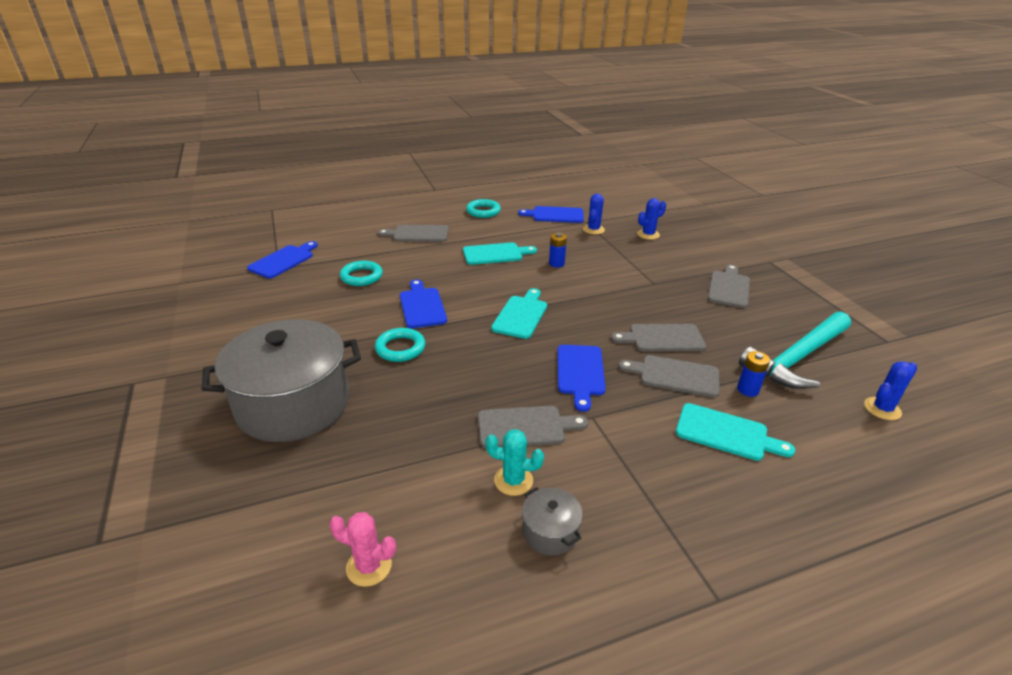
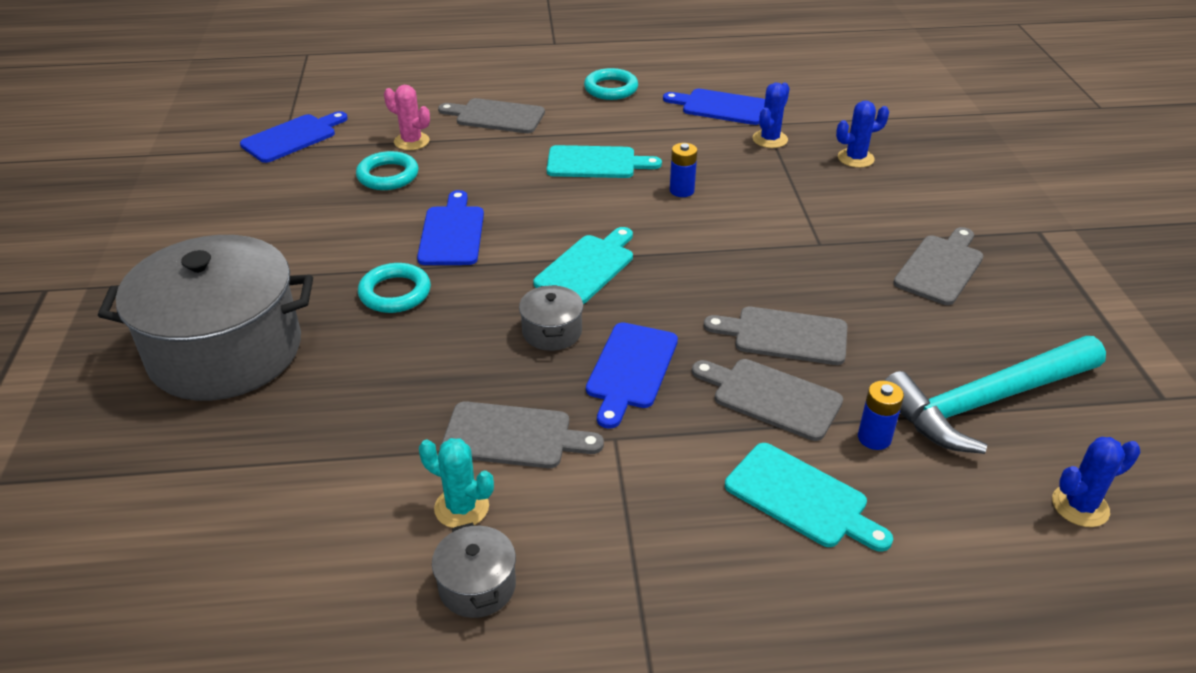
camera: 15 degrees right, 5 degrees up
(369, 566) = (232, 581): pink cactus -> pink cactus (411, 141)
(518, 357) = (552, 332): none -> grey pot

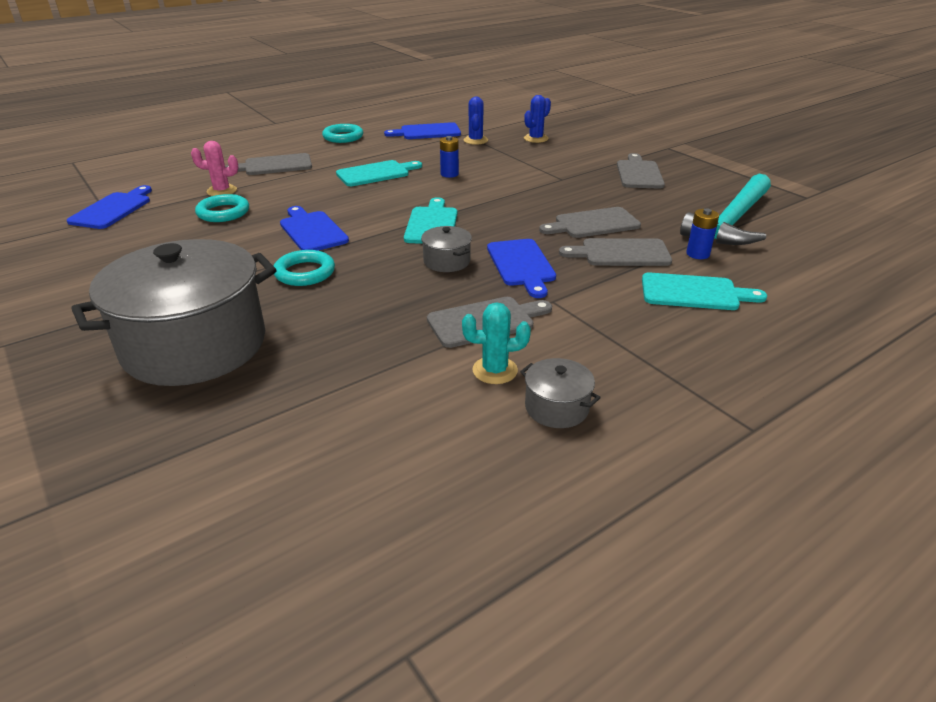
camera: 30 degrees left, 5 degrees down
(1080, 506) = (827, 250): blue cactus -> none

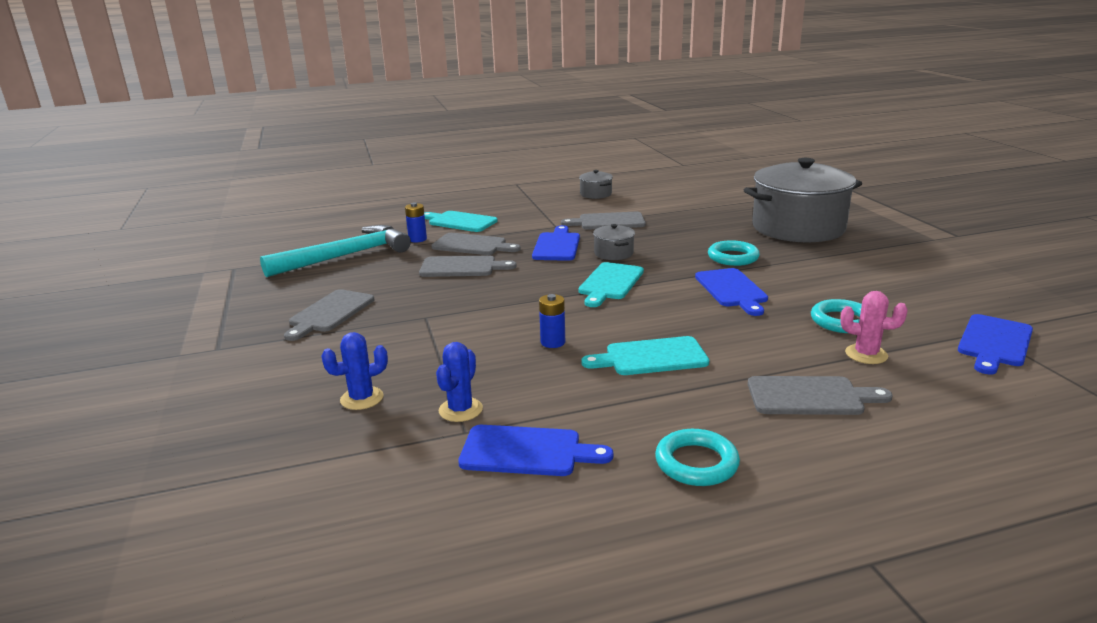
camera: 160 degrees left, 10 degrees down
(495, 370) = (617, 205): turquoise cactus -> none

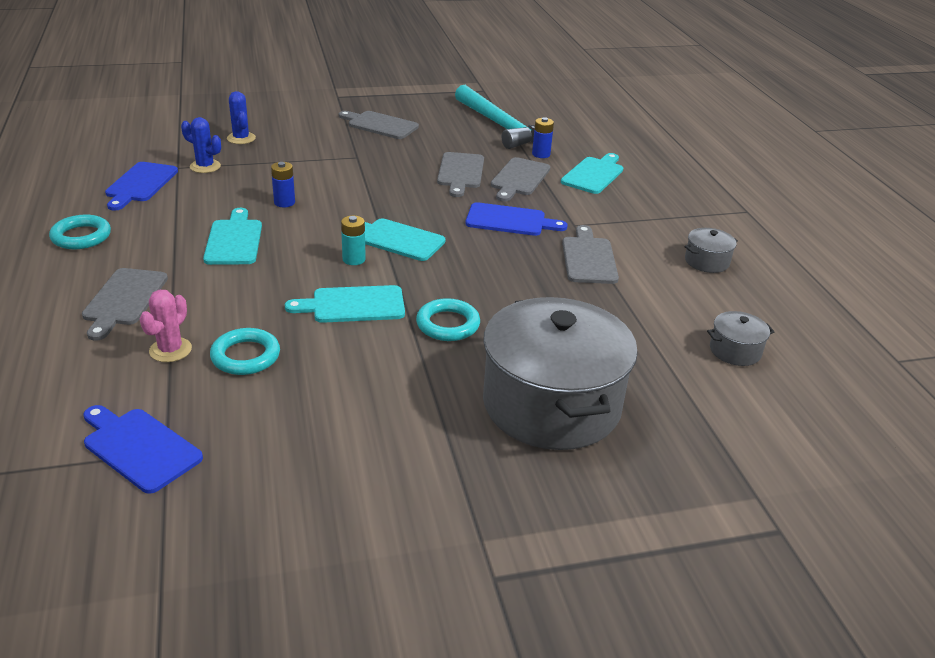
camera: 90 degrees right, 10 degrees up
(613, 253) = (479, 250): grey pot -> grey pot (735, 351)
(657, 297) = (354, 259): none -> turquoise battery
(732, 290) = (353, 305): blue cutting board -> turquoise cutting board

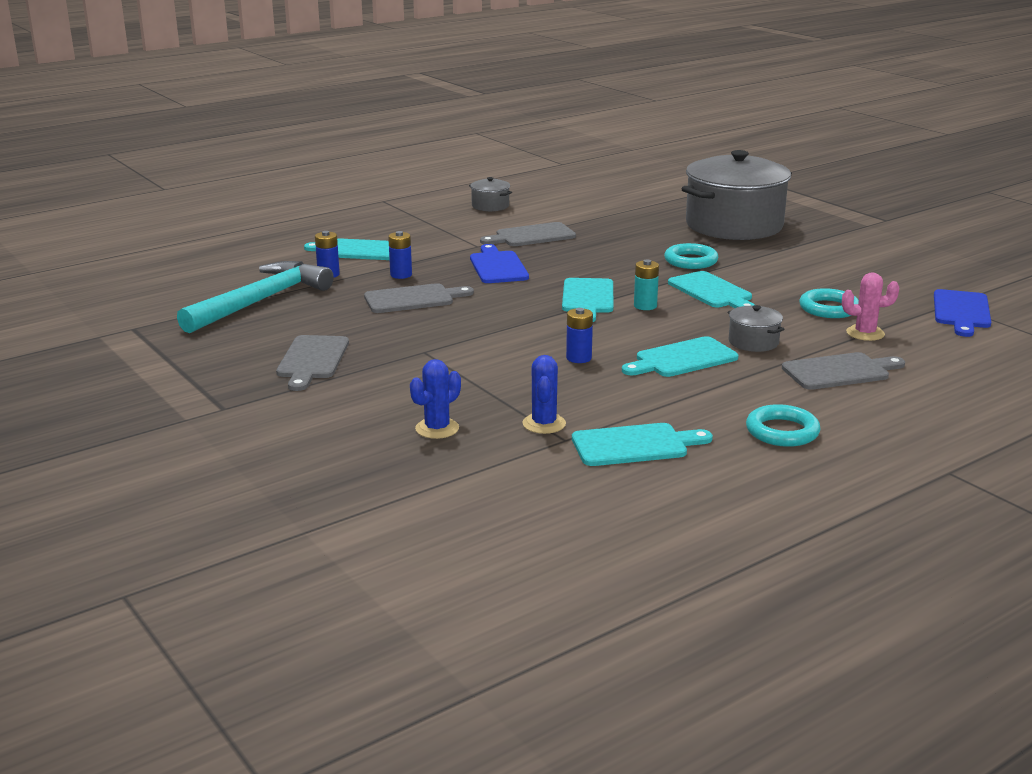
camera: 110 degrees left, 10 degrees down
(140, 184) = (634, 445): blue cutting board -> turquoise cutting board
(519, 178) = (401, 275): grey cutting board -> blue battery
(735, 351) = (605, 193): grey pot -> grey pot (753, 342)

